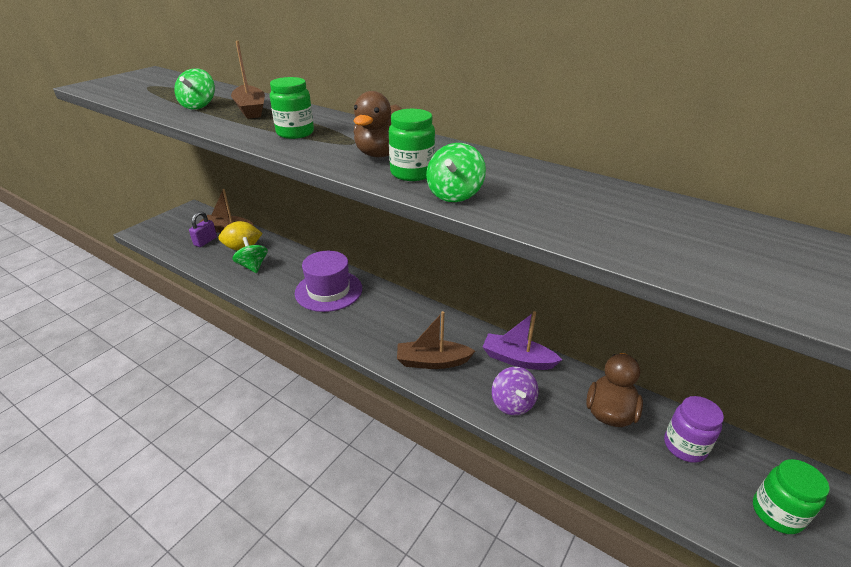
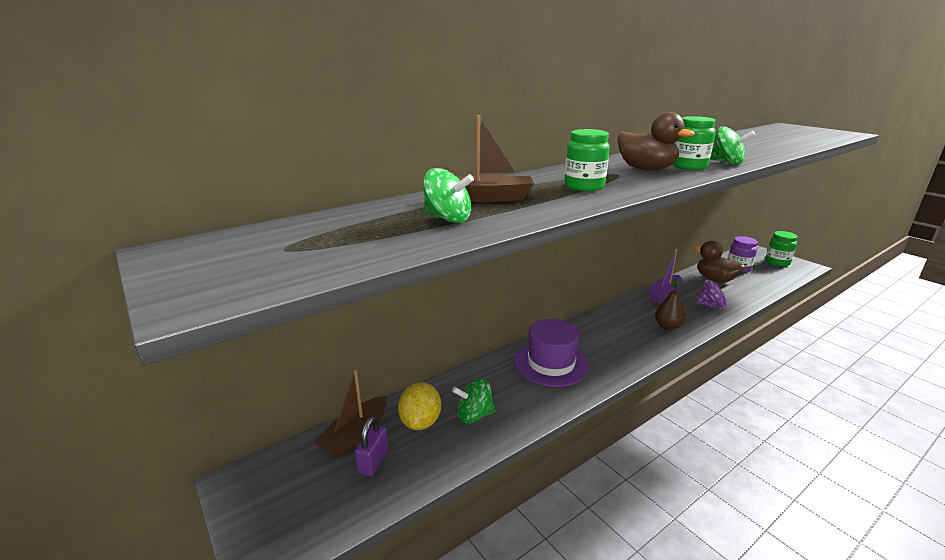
camera: 70 degrees left, 10 degrees down
(205, 241) = (373, 461): purple padlock -> purple padlock turned 60 degrees clockwise
(432, 362) = (668, 326): brown boat -> brown pear

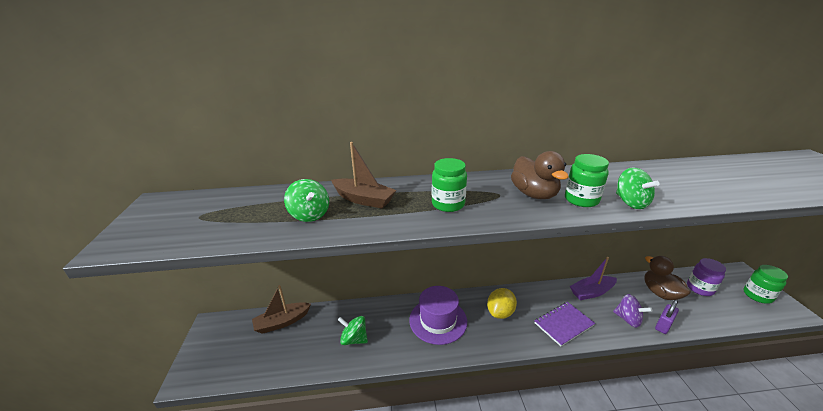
camera: 30 degrees right, 5 degrees up
(373, 461) = (276, 345): purple padlock -> purple padlock (663, 325)
(420, 422) = (321, 329): yellow lemon -> yellow lemon (500, 312)
(668, 326) = (563, 324): brown pear -> purple notebook

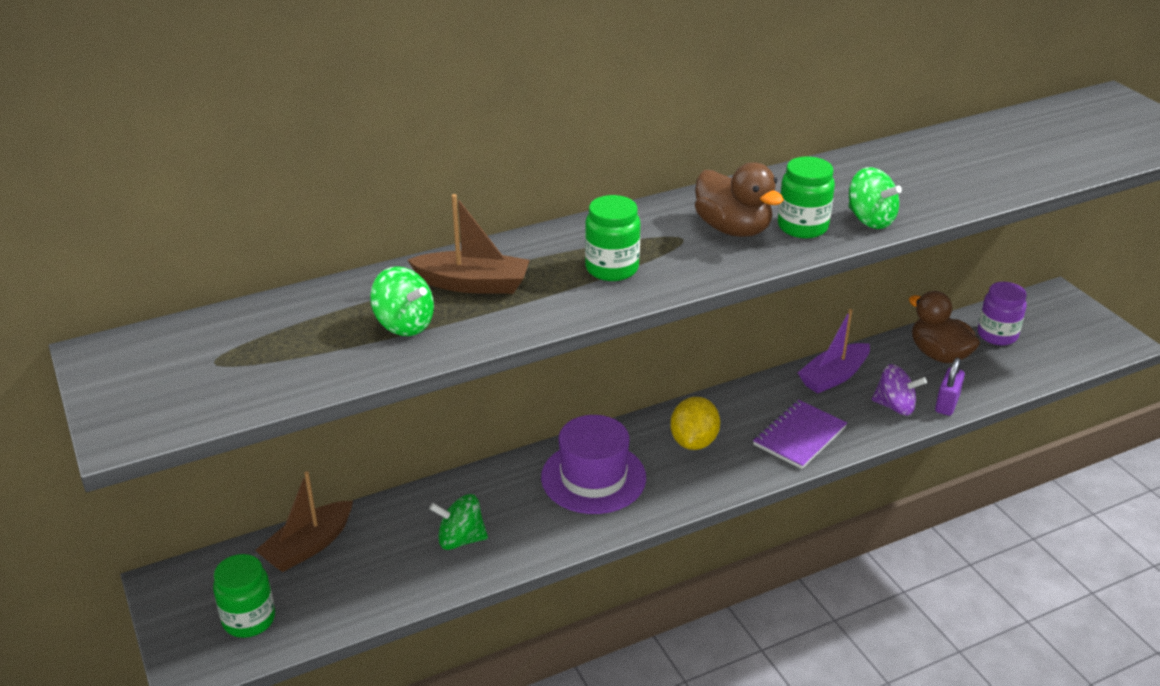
camera: 20 degrees left, 5 degrees up
(757, 295) = (1078, 329): green jar -> green jar (249, 619)

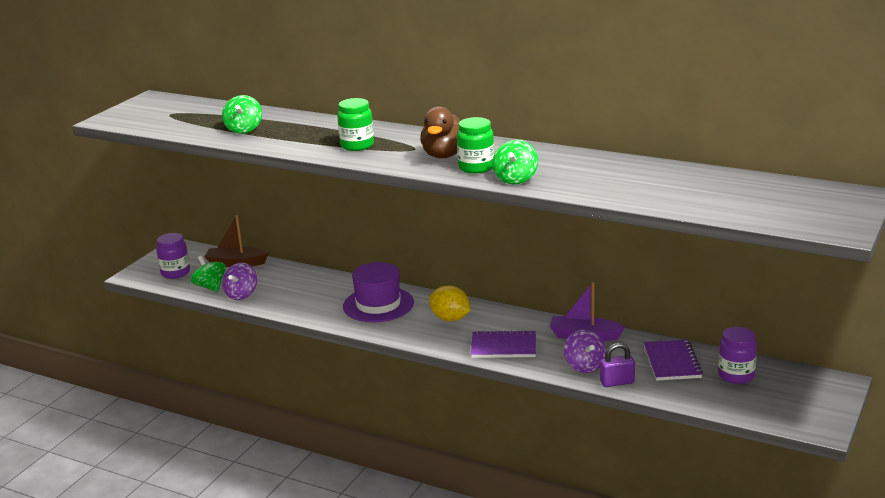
camera: 55 degrees right, 10 degrees down
(249, 619) = (175, 273): green jar -> purple jar
(410, 581) = (241, 294): none -> purple spinning top
(460, 539) = (285, 293): green spinning top -> green spinning top (210, 287)
(473, 284) = (298, 128): brown boat -> none
(694, 442) = (450, 319): yellow lemon -> yellow lemon turned 60 degrees clockwise
(939, 355) = (672, 362): brown duck -> purple notebook

